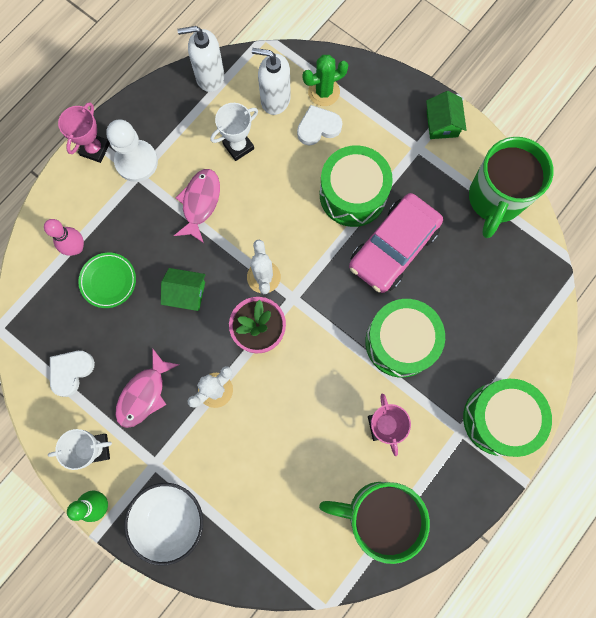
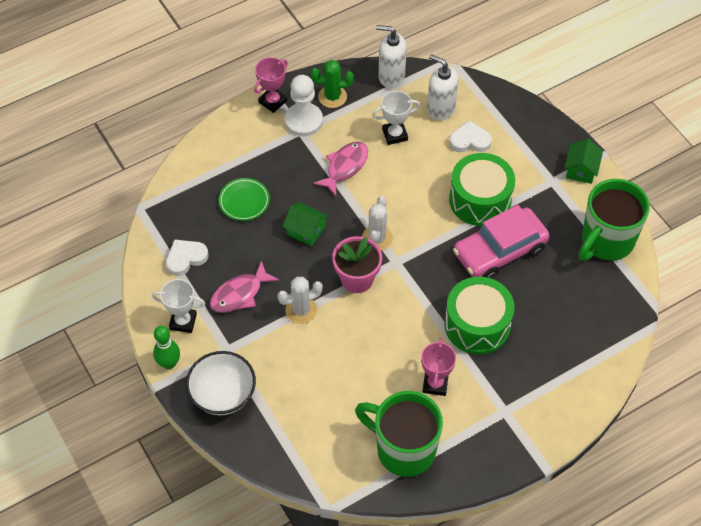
camera: 20 degrees right, 20 degrees down
(76, 248) = (227, 169): pink bowling pin -> none
(324, 92) = (485, 115): green cactus -> green cactus (332, 97)
(499, 418) = (542, 412): green drum -> none

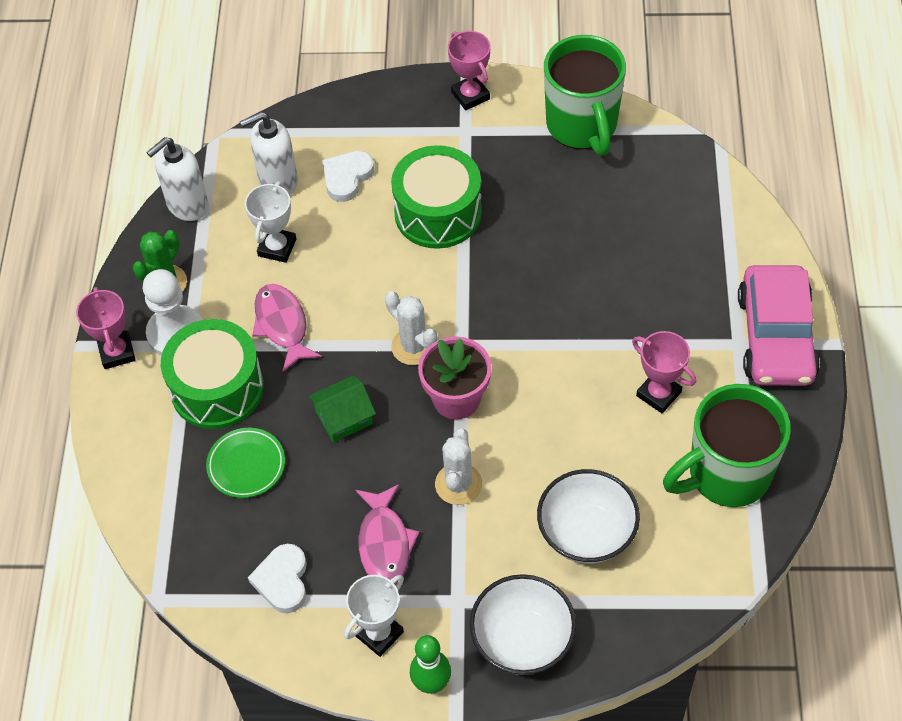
camera: 55 degrees left, 0 degrees up
(312, 393) = (586, 533): none -> white bowl
(477, 325) = (607, 308): green drum -> green drum (217, 388)
(500, 251) = (522, 232): pink car -> pink car (776, 337)
(581, 169) = (470, 95): green house -> pink trophy

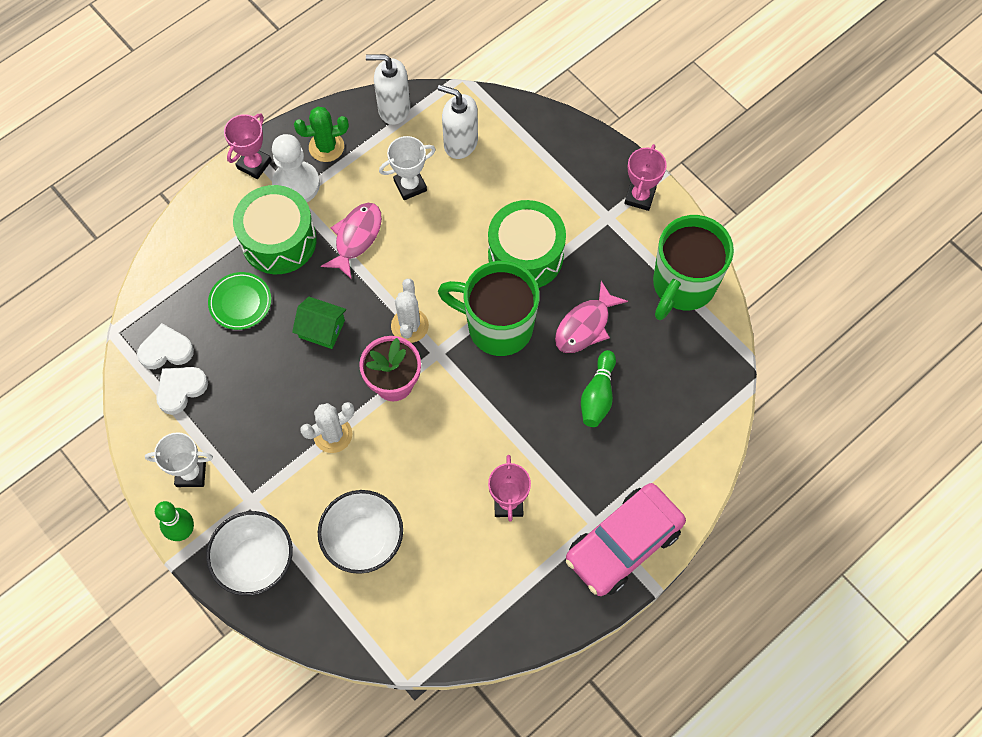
camera: 45 degrees right, 10 degrees up
(347, 177) = (501, 179): white heart -> white heart (166, 350)
(384, 543) = (254, 426): pink fish -> pink fish (585, 325)
(622, 256) = (598, 395): none -> green bowling pin
(726, 474) = (483, 594): green mug -> green mug (497, 326)

